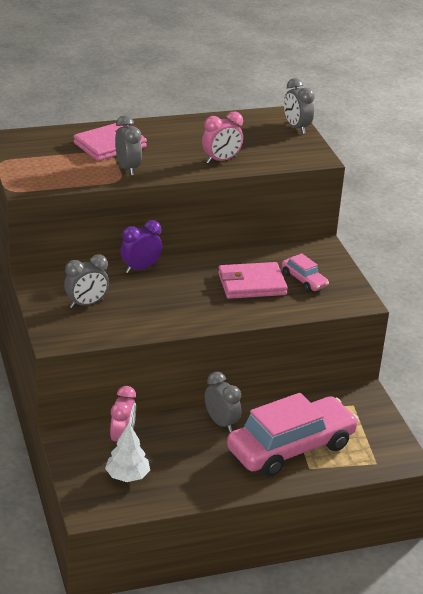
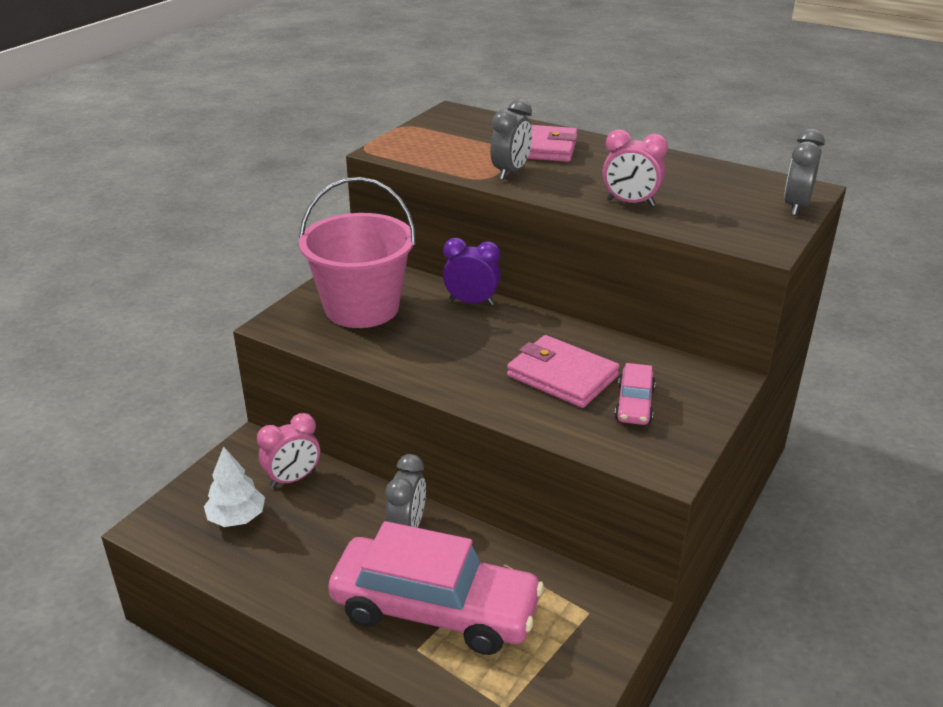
camera: 50 degrees right, 0 degrees up
(86, 304) = (362, 308): grey clock -> pink bucket

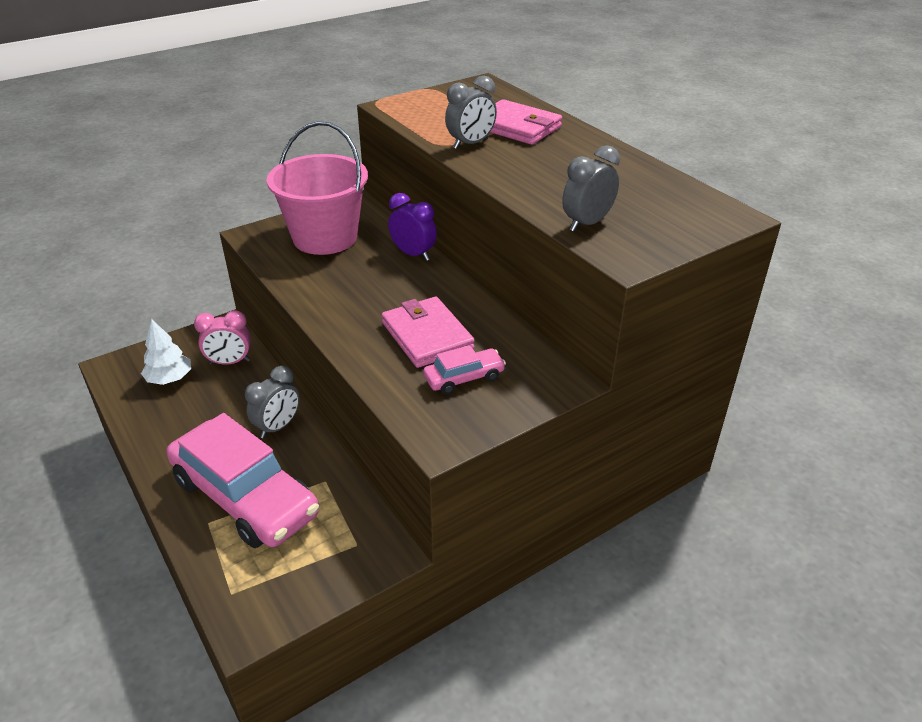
camera: 25 degrees right, 5 degrees up
(630, 203) = (544, 192): pink clock -> none
(634, 404) = (464, 378): pink car -> pink car turned 150 degrees counterclockwise
(796, 206) = (702, 230): grey clock -> grey clock (587, 224)

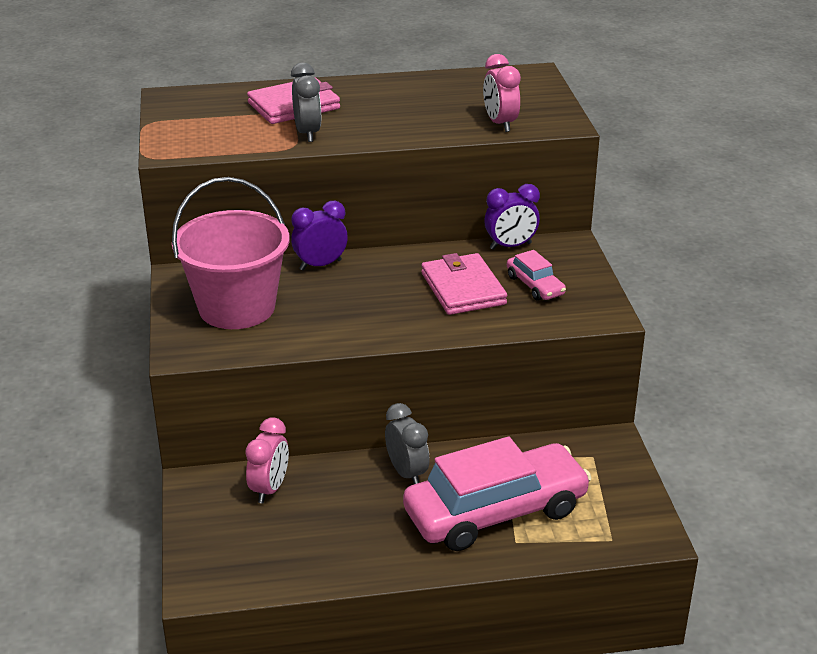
camera: 65 degrees left, 5 degrees down
(170, 379) = (263, 540): white tree -> none
(427, 336) = (463, 289): pink wallet -> pink wallet turned 75 degrees clockwise
(464, 378) = (535, 285): pink car -> pink car turned 150 degrees clockwise
(527, 344) = (510, 246): none -> purple clock
(587, 224) = (500, 124): grey clock -> pink clock

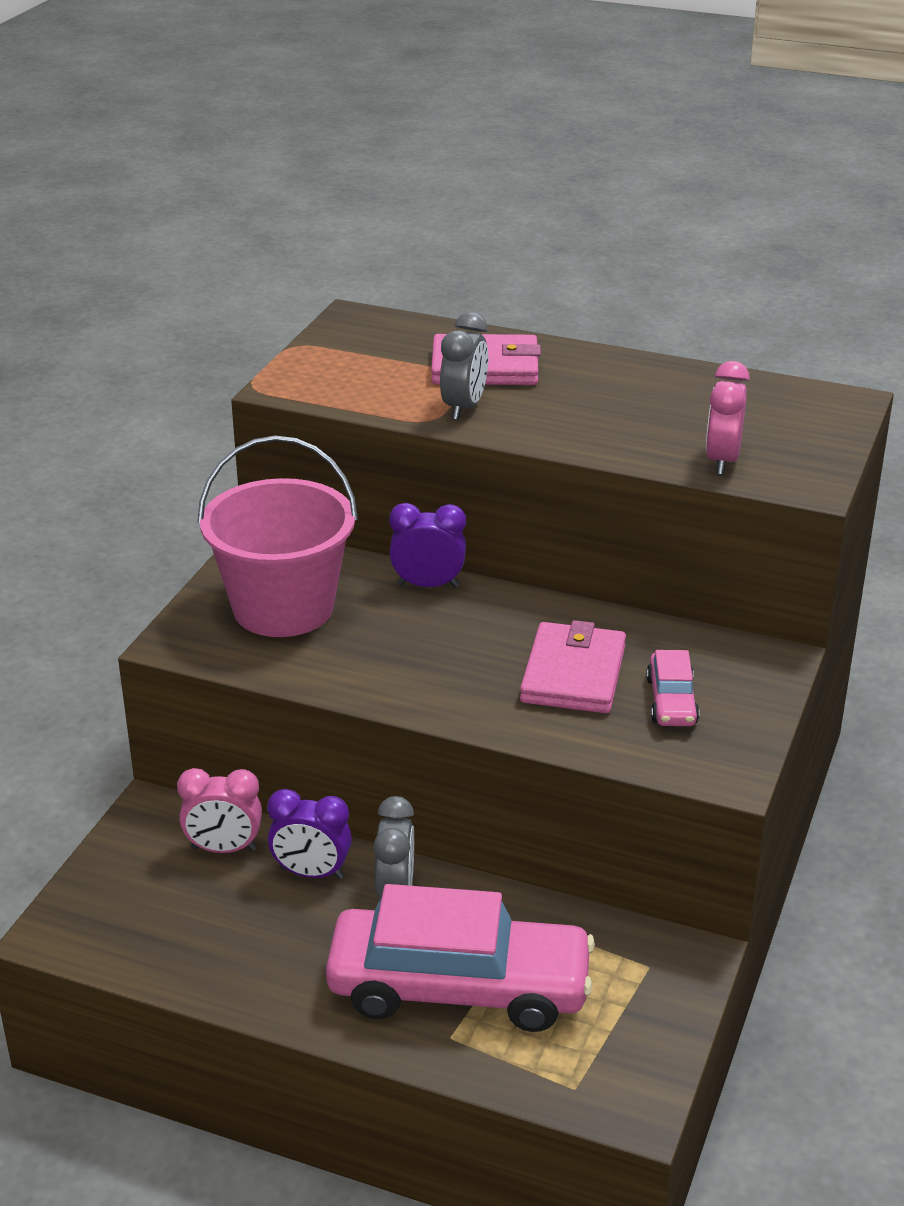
camera: 30 degrees right, 0 degrees up
(269, 489) = (224, 849): pink clock -> pink clock turned 45 degrees clockwise
(510, 246) = (690, 636): purple clock -> purple clock (311, 873)

